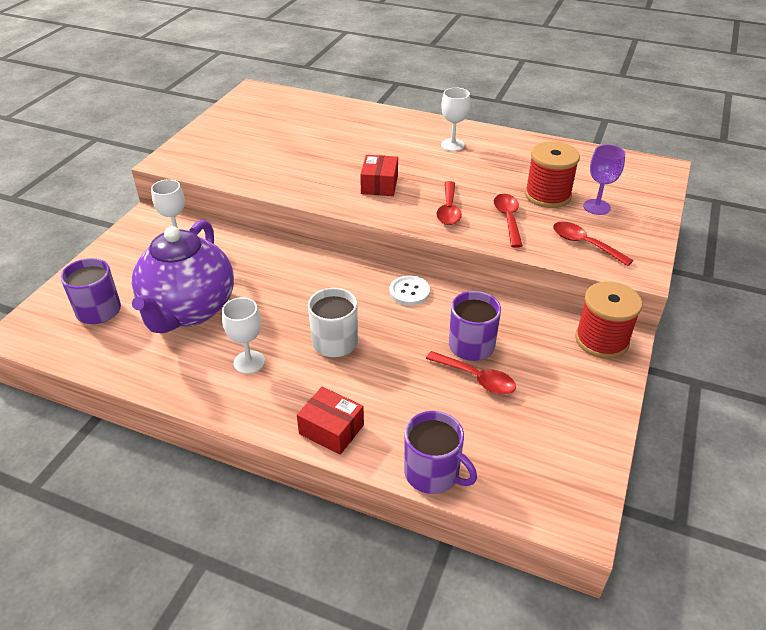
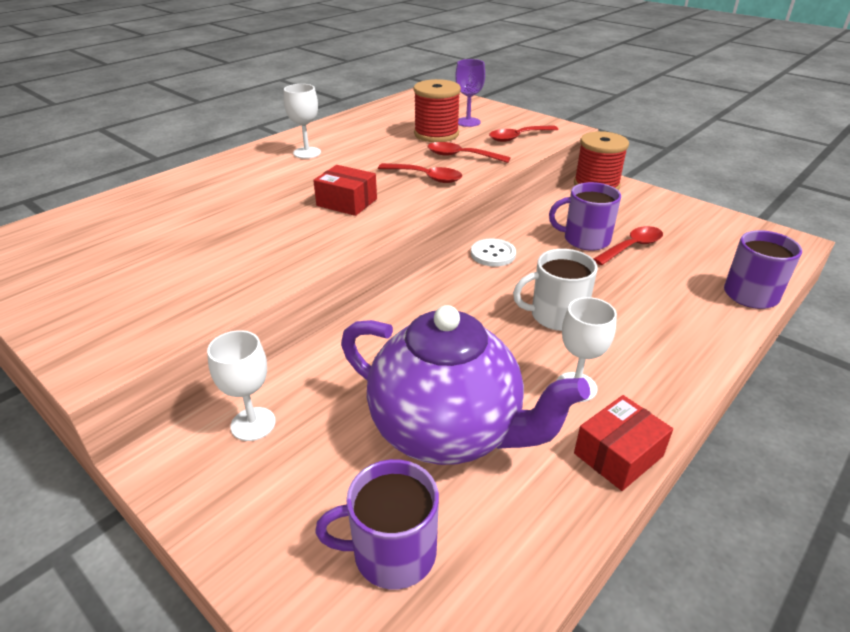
camera: 70 degrees left, 5 degrees down
(331, 429) = (695, 342): red box -> red box (618, 455)

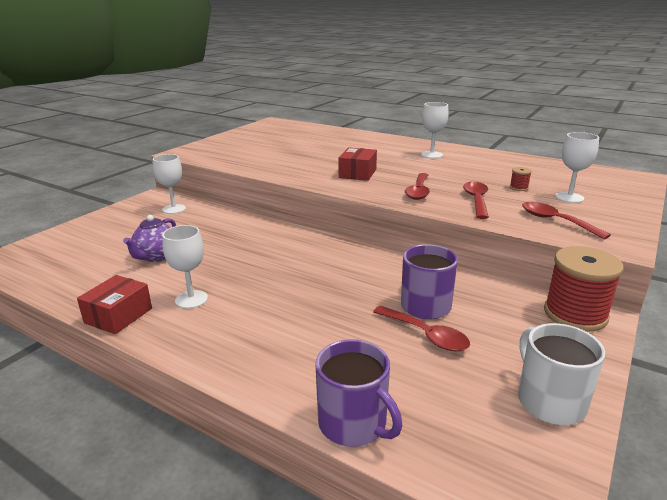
camera: 80 degrees right, 10 degrees down
(392, 552) = (77, 250): purple mug -> none
(436, 134) = (518, 188): red spool -> red spool, size x0.40
(448, 431) = (156, 257): purple teapot -> purple teapot, size x0.47
(468, 122) = (569, 197): purple goblet -> white goblet
(493, 254) = (371, 259): white button -> none
(556, 316) = (282, 290): white mug -> white mug (549, 401)
(618, 455) = (118, 315): red box -> red box turned 75 degrees clockwise

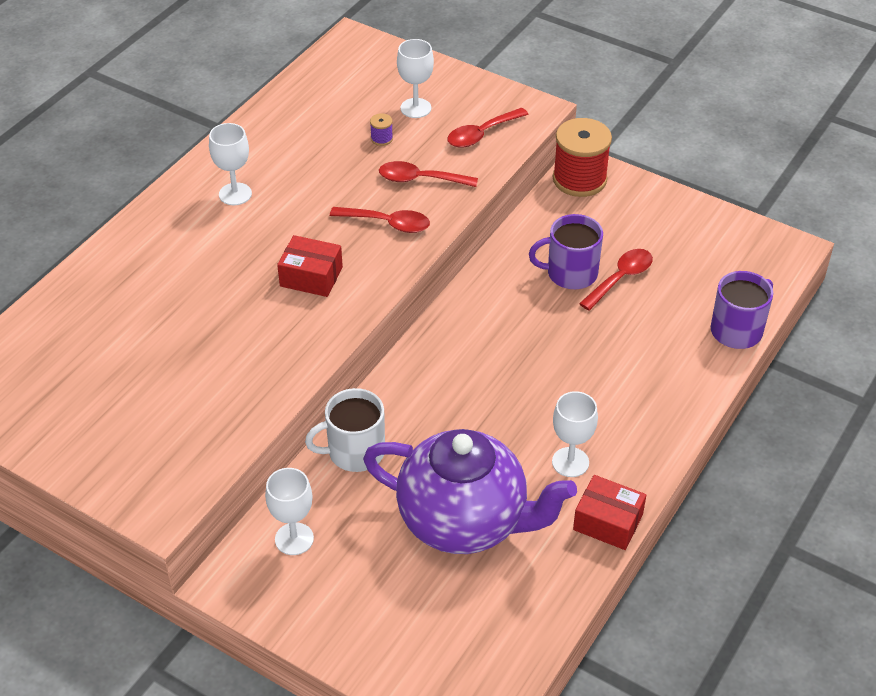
camera: 90 degrees left, 20 degrees up
(156, 257) = (465, 521): purple teapot -> purple teapot, size x2.11
(518, 188) = (381, 138): red spool -> purple spool
(549, 401) = (696, 223): white mug -> white mug (355, 452)

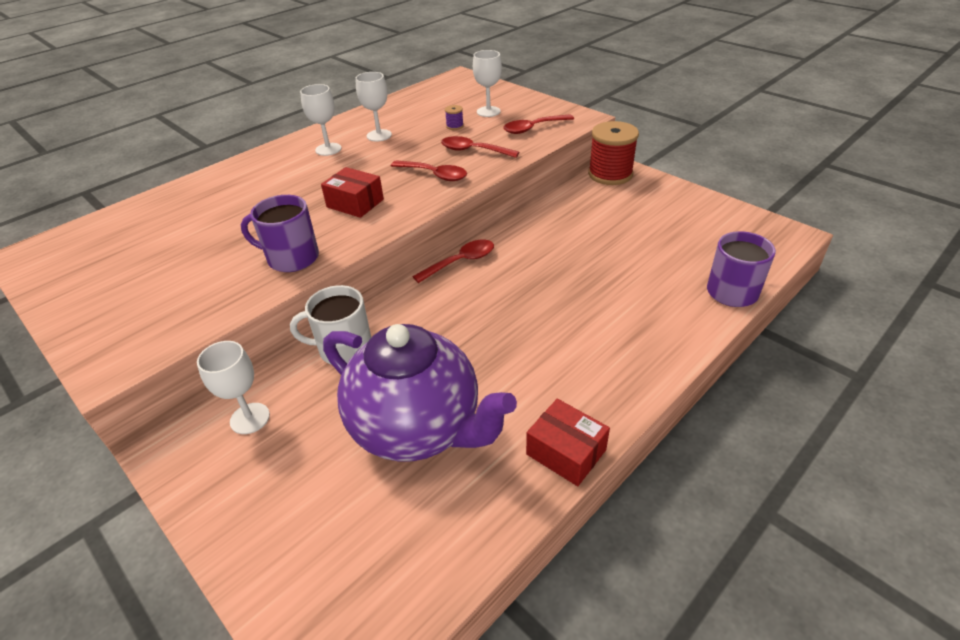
camera: 15 degrees right, 5 degrees down
(570, 273) = (585, 234): purple mug -> purple mug (292, 258)
(570, 462) = (542, 386): white goblet -> white goblet (379, 135)
(620, 278) = (629, 241): red spoon -> red spoon (461, 262)

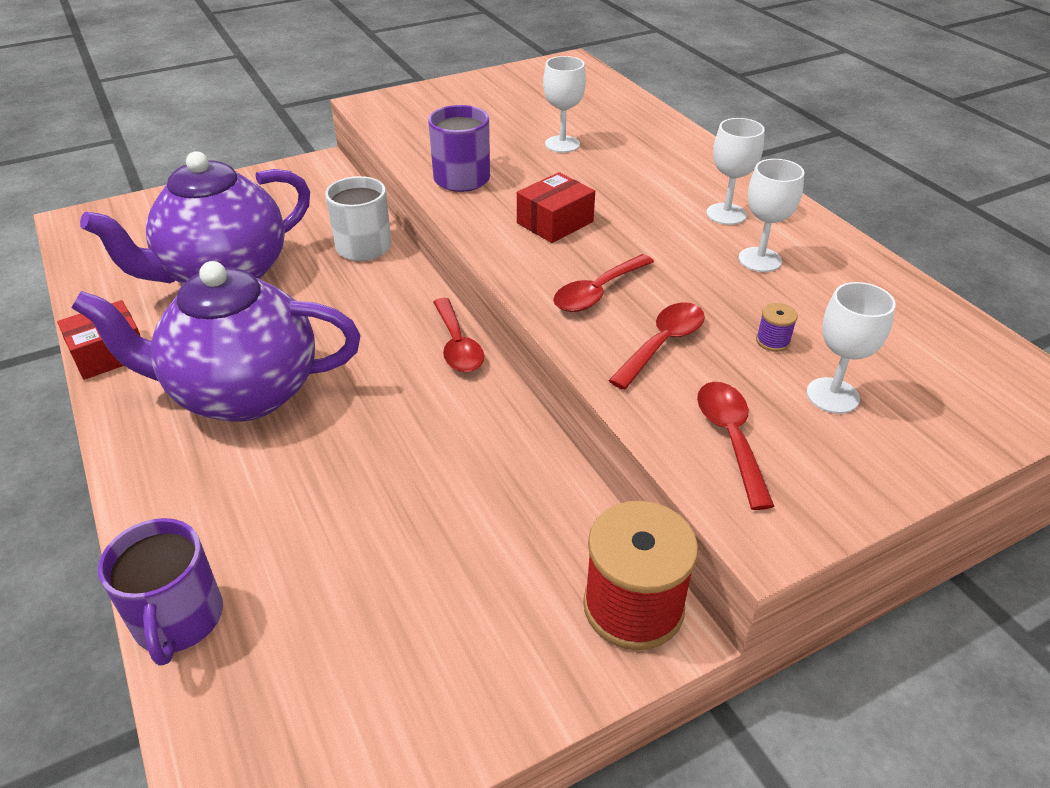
camera: 105 degrees right, 0 degrees up
(250, 418) = (318, 196): white goblet -> white goblet (562, 144)
(562, 343) = (242, 393): none -> purple teapot

